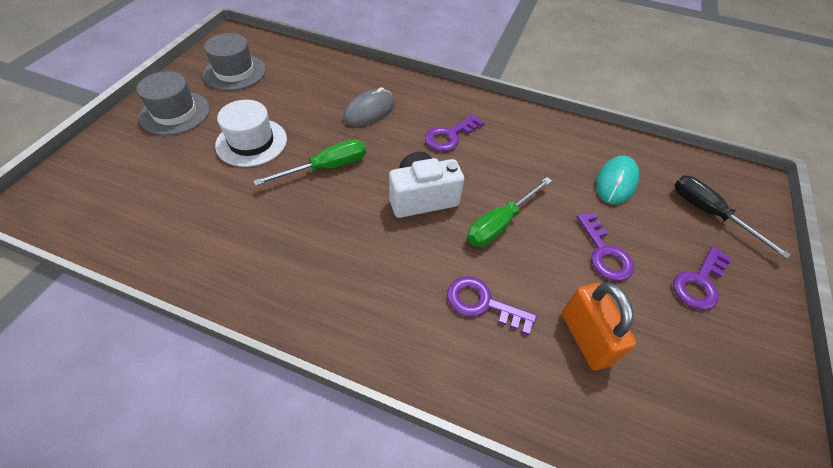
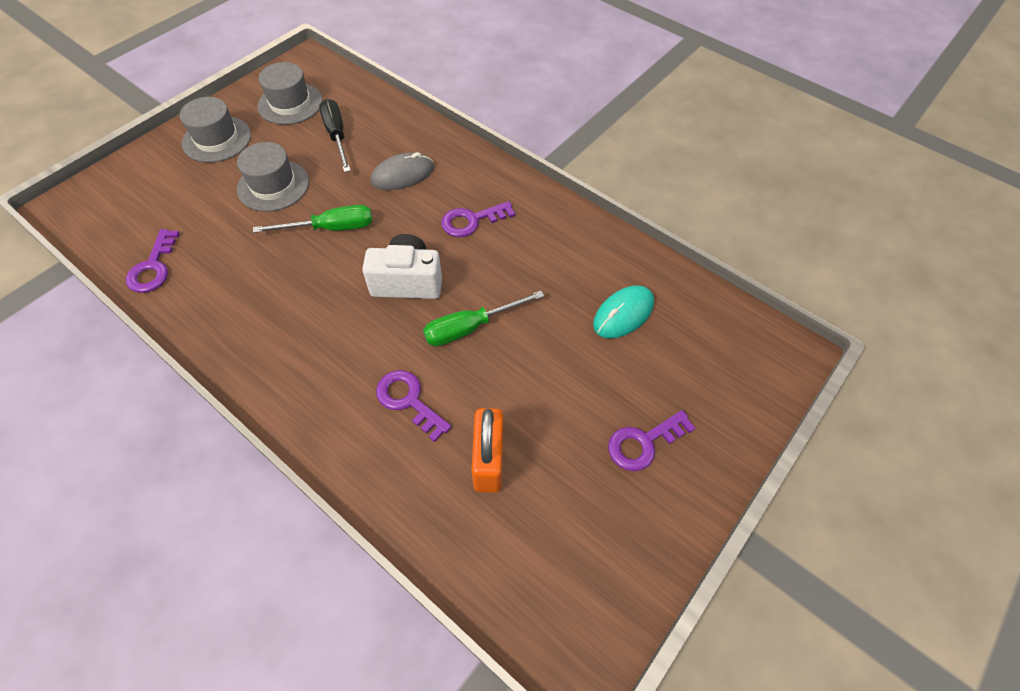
camera: 20 degrees right, 5 degrees up
(251, 142) = (273, 185): white hat -> grey hat
(604, 253) = (561, 385): purple key -> purple key (153, 267)
(709, 213) = (708, 375): black screwdriver -> black screwdriver (337, 136)

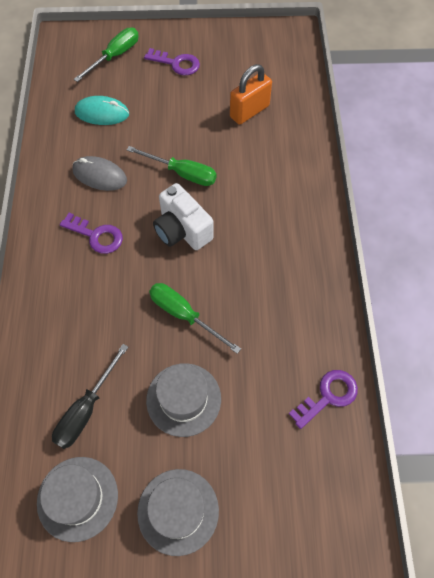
camera: 130 degrees left, 5 degrees up
(402, 175) = (89, 316): grey mouse -> grey mouse (99, 175)
(408, 400) = (255, 166): purple key -> none
(712, 385) = (115, 56): none -> green screwdriver

